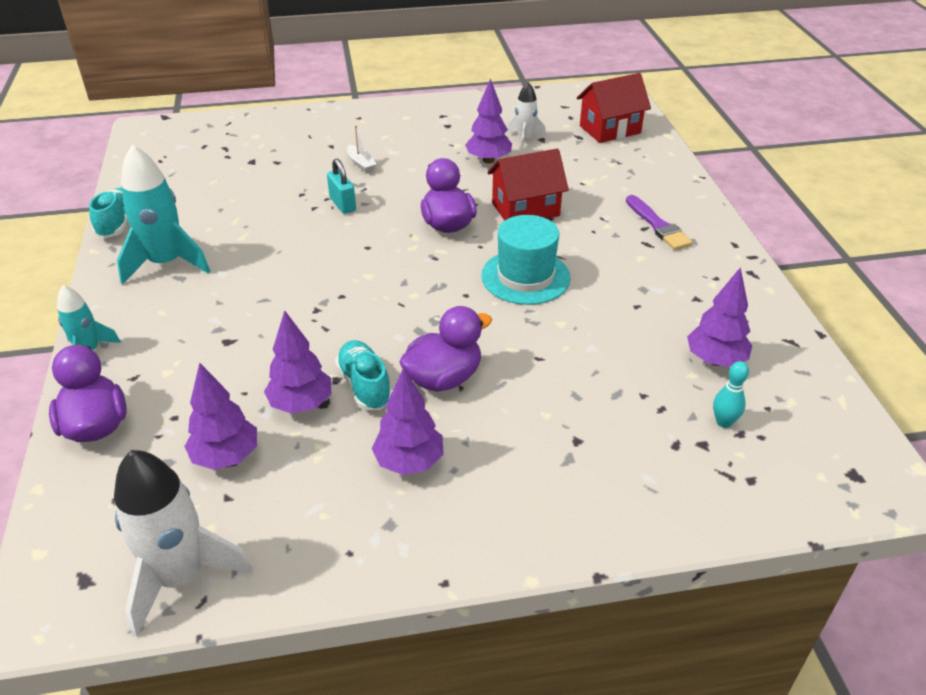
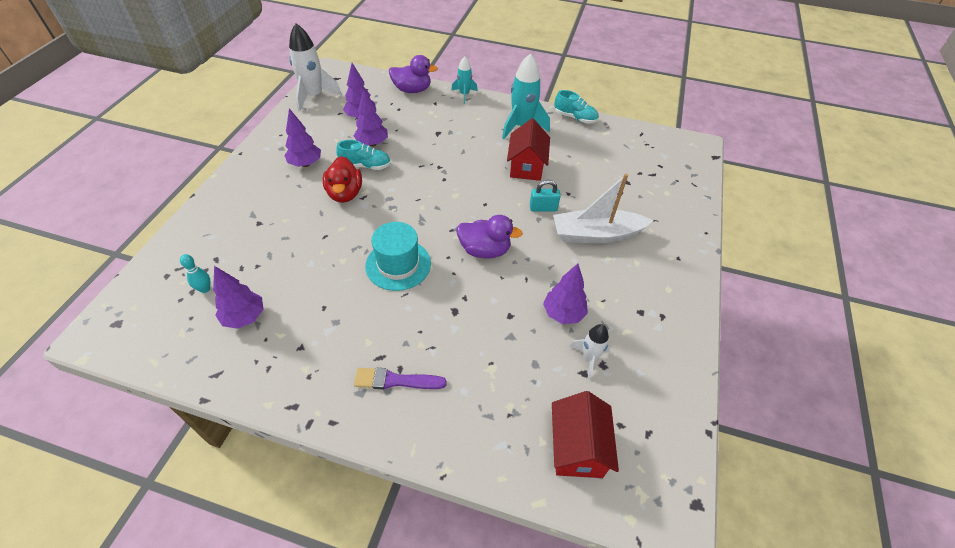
camera: 115 degrees right, 10 degrees up
(361, 164) = (596, 234): white boat -> white boat, size x2.41
(443, 378) = (345, 193): purple duck -> red duck
(525, 209) = (475, 303): red house -> red house (526, 166)

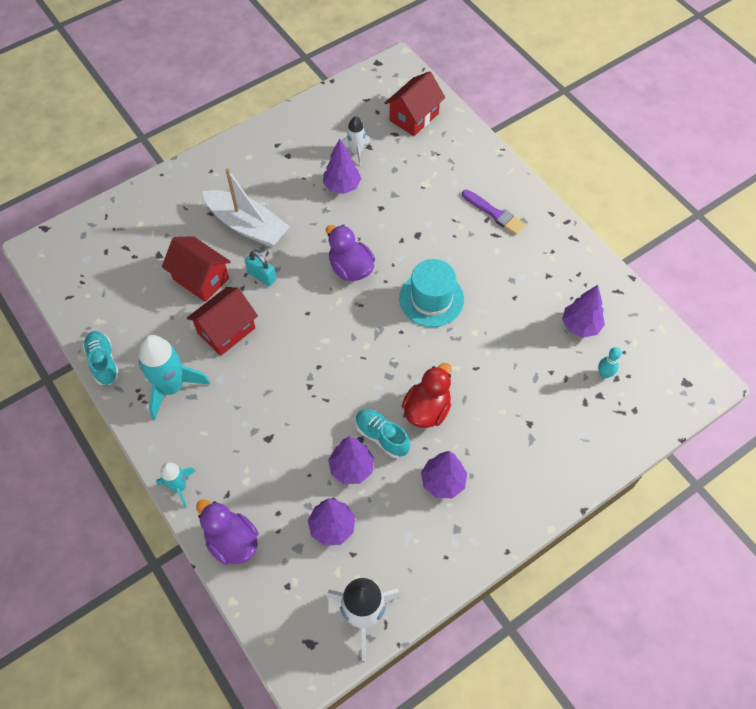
camera: 140 degrees left, 10 degrees up
(580, 184) = (201, 279): none -> red house

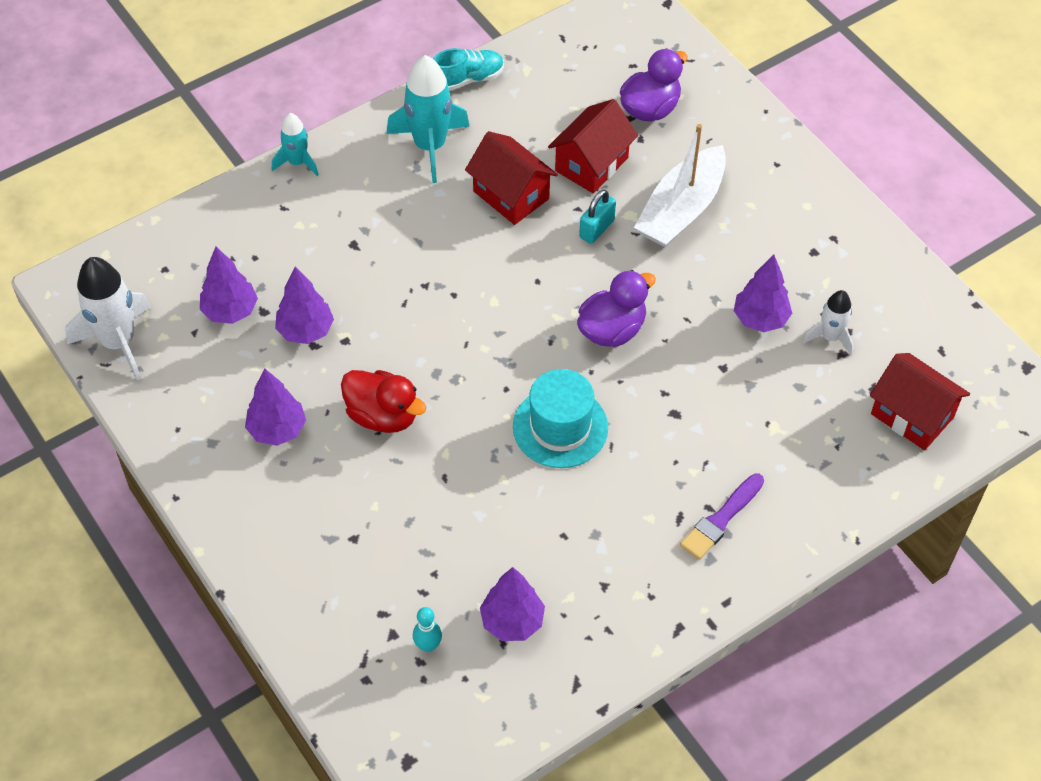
camera: 90 degrees right, 5 degrees down
(232, 541) = (225, 215): purple duck -> purple duck (650, 108)
(382, 436) = (347, 363): turquoise shoe -> none

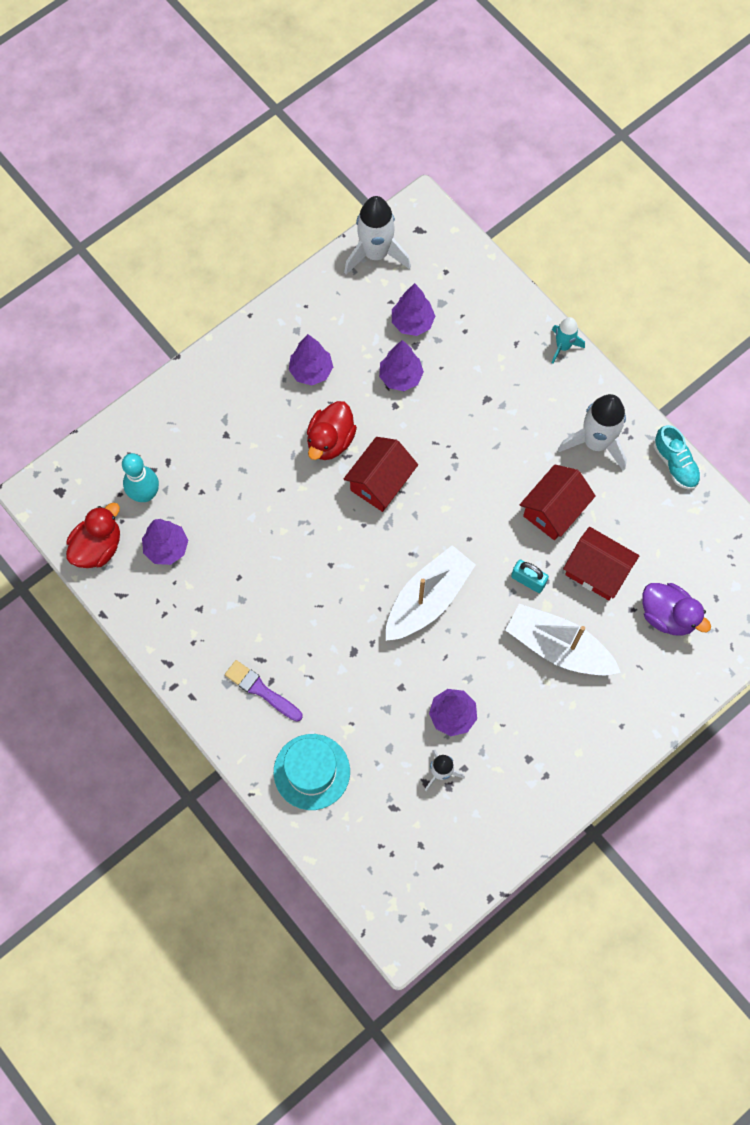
camera: 85 degrees right, 15 degrees up
(428, 645) = (145, 494): turquoise bowling pin -> turquoise bowling pin, size x1.71
(430, 146) = (596, 443): turquoise rocket -> white rocket
(501, 711) = (98, 547): none -> red duck
(560, 427) = (332, 567): turquoise hat -> turquoise hat (311, 771)
(612, 330) = (428, 599): purple duck -> white boat
(912, 415) = (370, 839): red house -> red house (380, 482)

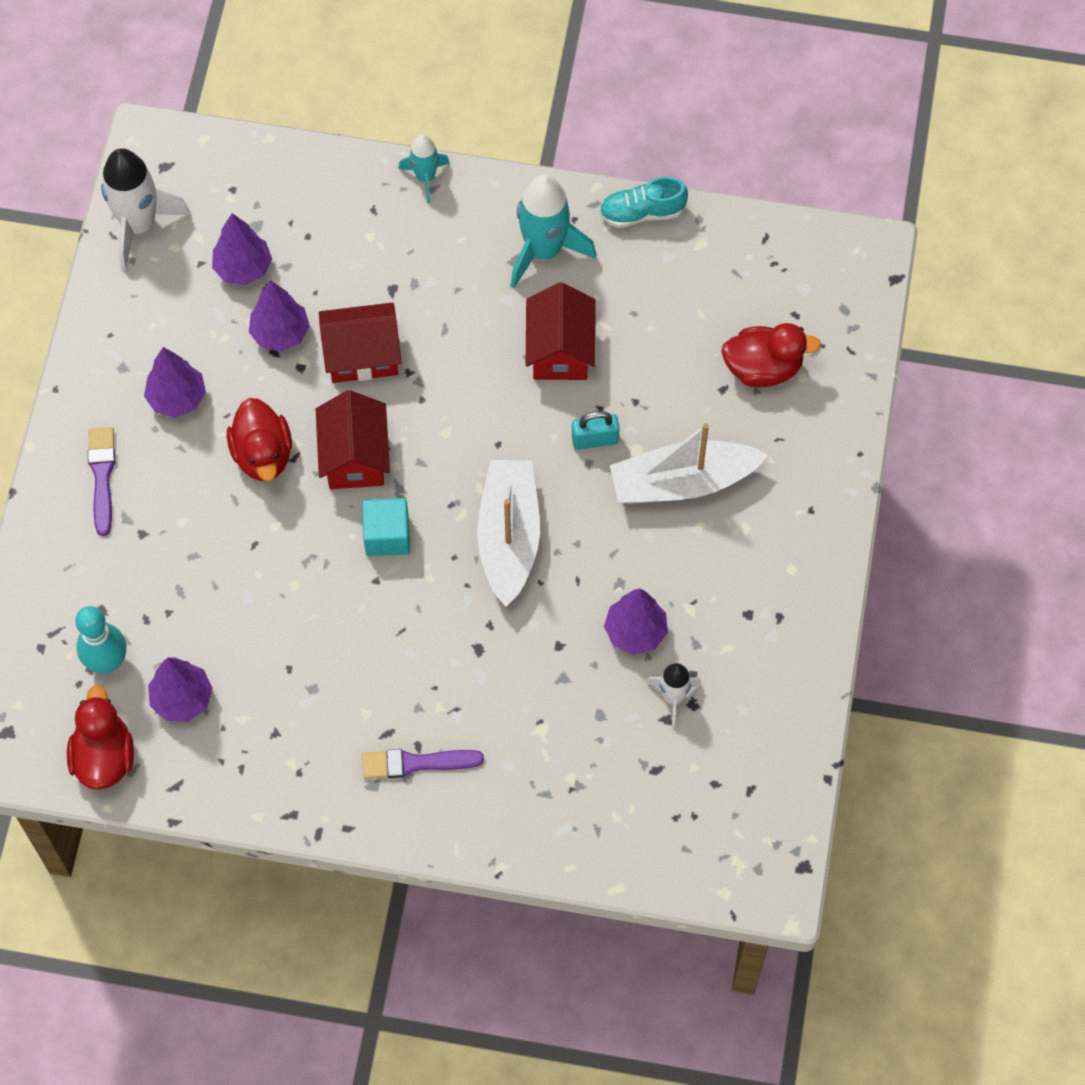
camera: 40 degrees left, 5 degrees down
(232, 385) = (102, 476): none -> purple brush
(311, 771) = (541, 801): turquoise hat -> none
(359, 543) = (387, 535): none -> turquoise cube
(596, 443) = (544, 250): white rocket -> turquoise rocket
(596, 571) = (656, 378): red house -> red house (362, 355)
(667, 615) = (763, 368): purple duck -> red duck
(675, 464) = (642, 212): turquoise shoe -> turquoise shoe turned 150 degrees clockwise

